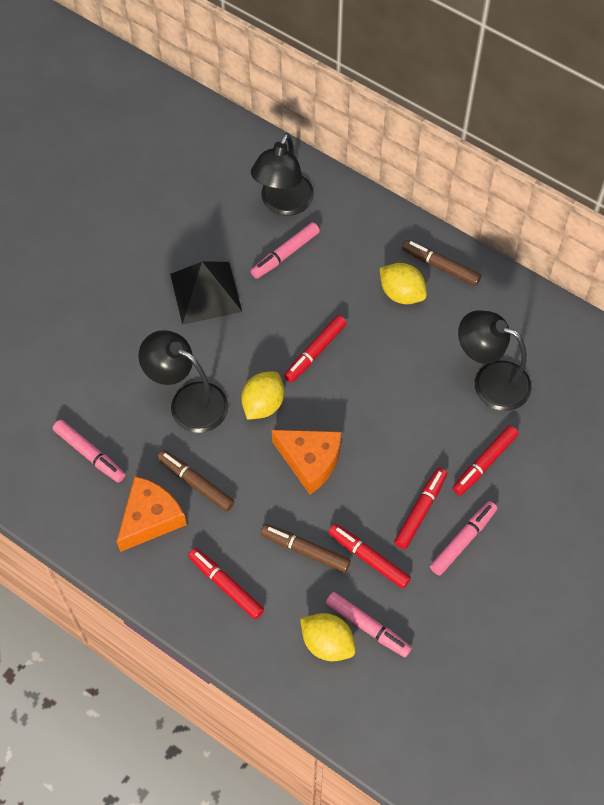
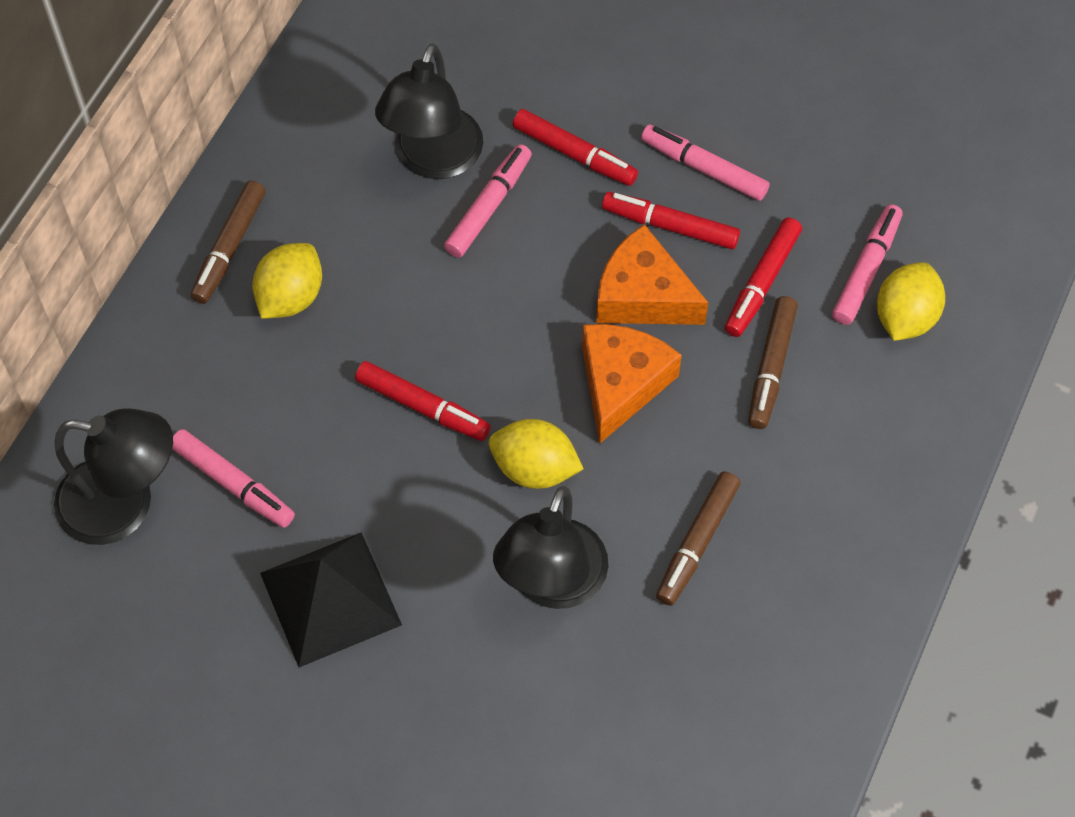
camera: 100 degrees left, 0 degrees up
(90, 454) = (682, 721): pink marker -> pink marker (489, 206)
(150, 518) = (774, 598): orange cheese -> orange cheese (643, 295)
(226, 585) = (856, 466): red marker -> none

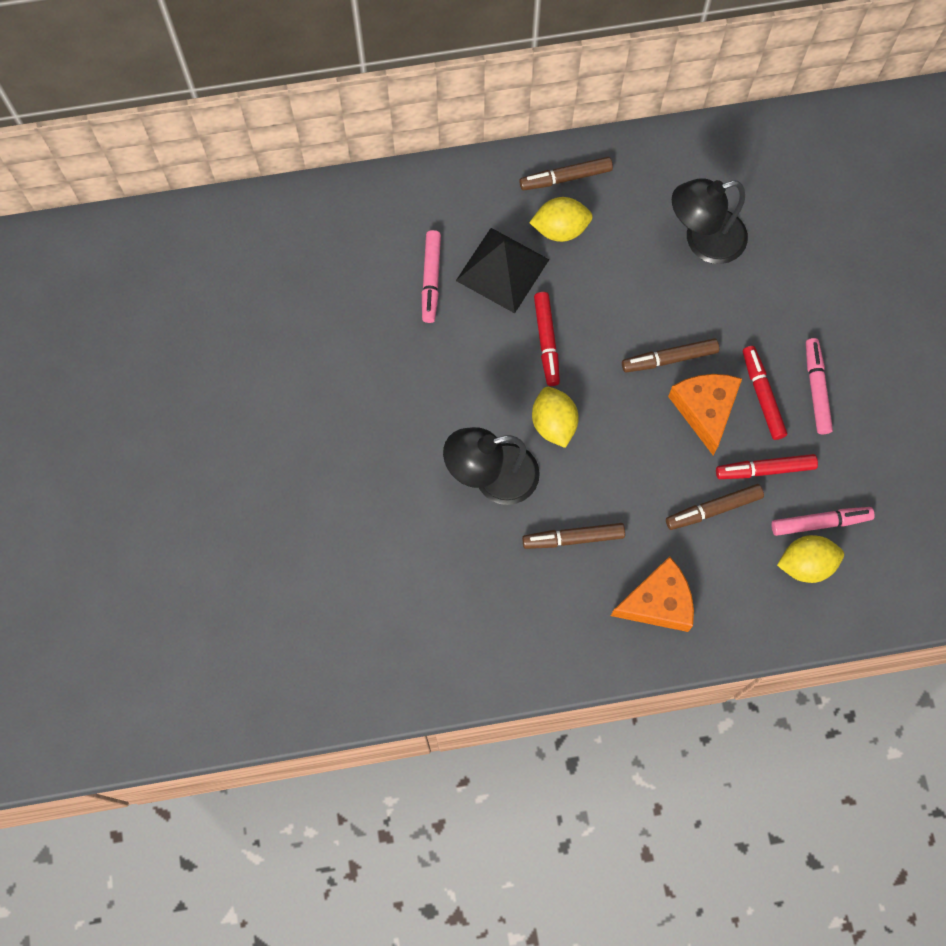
camera: 55 degrees right, 10 degrees up
(124, 505) = (380, 236): black lamp -> none
(330, 599) = (402, 372): black pyramid -> black pyramid (502, 270)
(489, 206) = (697, 290): pink marker -> none
(550, 290) = (669, 359): none -> brown marker
(574, 154) = (768, 312): red marker -> none
(621, 384) = (640, 435): orange cheese -> orange cheese (658, 602)

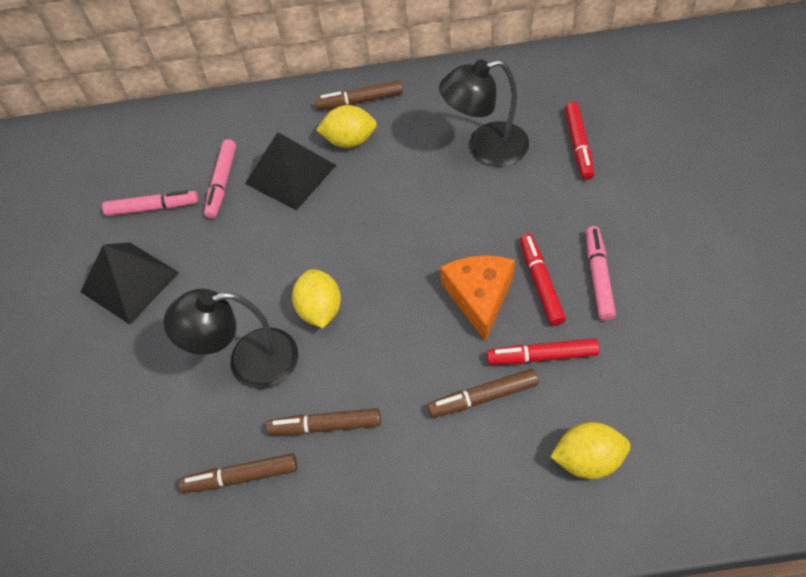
camera: 10 degrees right, 15 degrees down
(357, 394) = (130, 282): none -> black pyramid
(546, 341) = (324, 234): red marker -> red marker (578, 145)
(658, 602) = (413, 500): orange cheese -> none
(669, 359) = (445, 249): brown marker -> brown marker (241, 477)
(820, 522) = (604, 413): pink marker -> pink marker (153, 208)

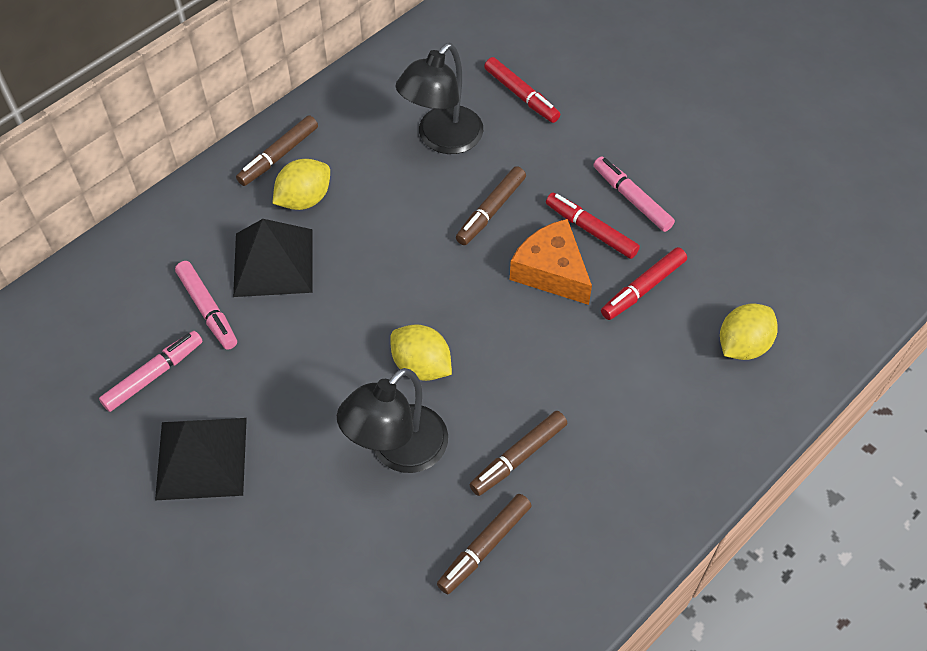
camera: 45 degrees left, 0 degrees up
(483, 397) = (626, 350): brown marker -> brown marker (491, 211)

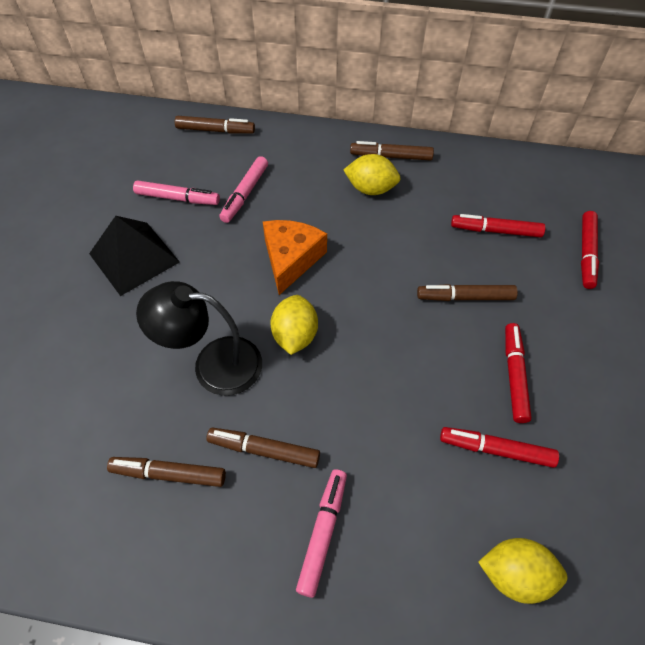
camera: 55 degrees right, 0 degrees up
(84, 285) = (215, 130): none -> brown marker
(273, 262) = (308, 203): black pyramid -> none
(442, 139) = (495, 231): black lamp -> red marker
(551, 271) = (450, 370): orange cheese -> orange cheese (291, 259)
(632, 199) = (574, 387): pink marker -> pink marker (323, 532)

